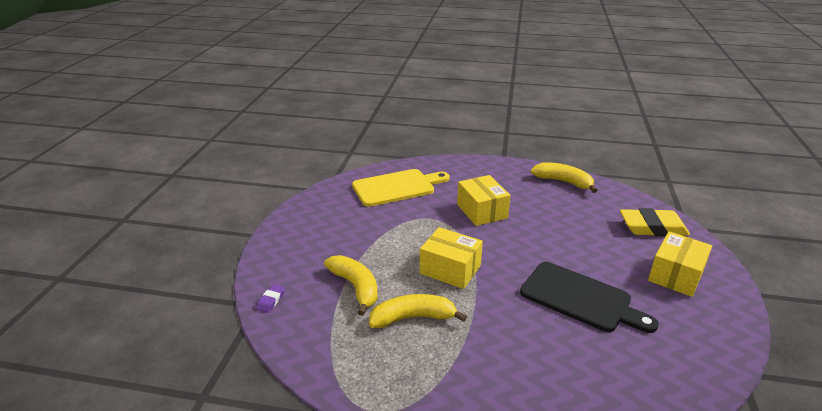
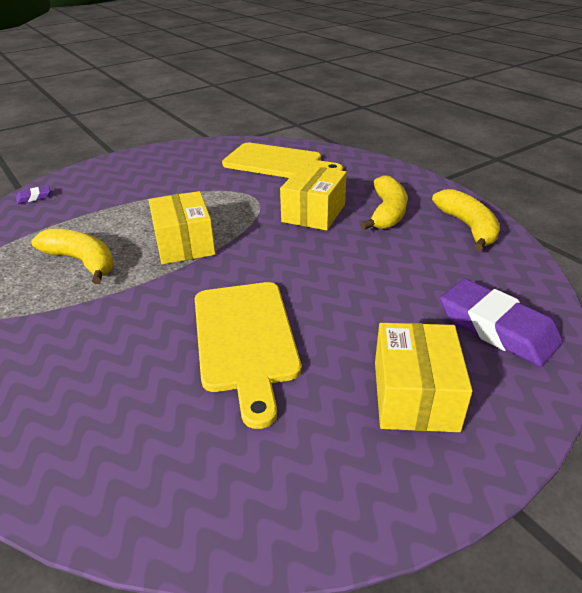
camera: 45 degrees right, 5 degrees up
(356, 287) = (94, 218): yellow banana -> yellow banana (387, 212)
(580, 298) = (245, 339): black cutting board -> yellow cutting board
(652, 227) = (497, 328): yellow eraser -> purple eraser
(676, 275) = (415, 395): yellow box -> yellow box turned 75 degrees counterclockwise

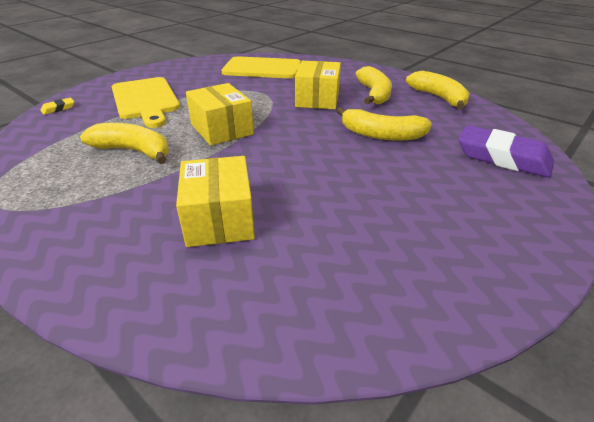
camera: 15 degrees left, 0 degrees up
(34, 197) = (58, 109): purple eraser -> yellow eraser
(245, 339) = (316, 190): yellow cutting board -> yellow cutting board (145, 100)
(361, 274) = (381, 135): none -> yellow banana
(415, 395) = (474, 209): yellow box -> yellow box (219, 219)

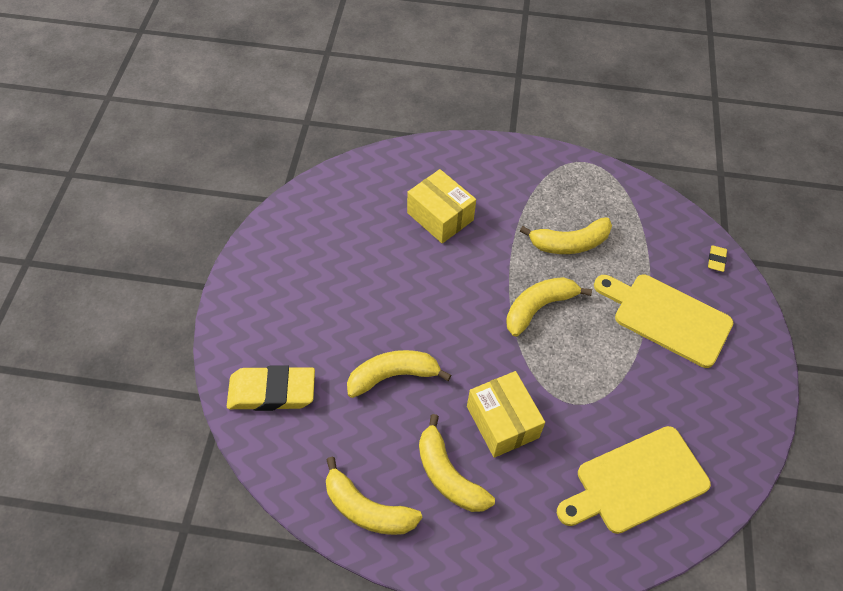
camera: 145 degrees right, 20 degrees up
(221, 129) = (538, 308): yellow box -> yellow banana
(502, 157) = (272, 392): purple eraser -> yellow eraser

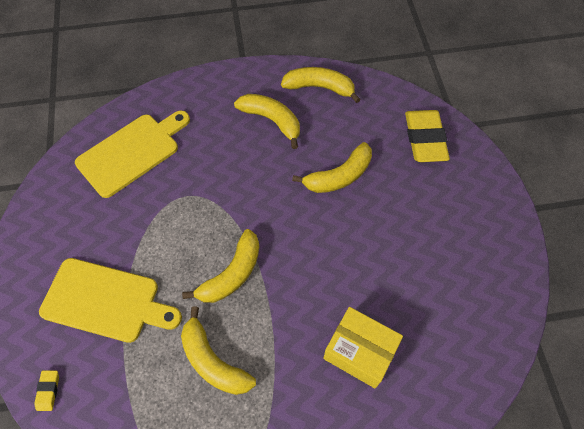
camera: 165 degrees right, 5 degrees up
(272, 392) = (424, 139): yellow eraser -> yellow eraser turned 75 degrees counterclockwise
(502, 422) = (241, 166): yellow box -> none
(569, 243) = (213, 361): yellow banana -> yellow banana turned 105 degrees counterclockwise

